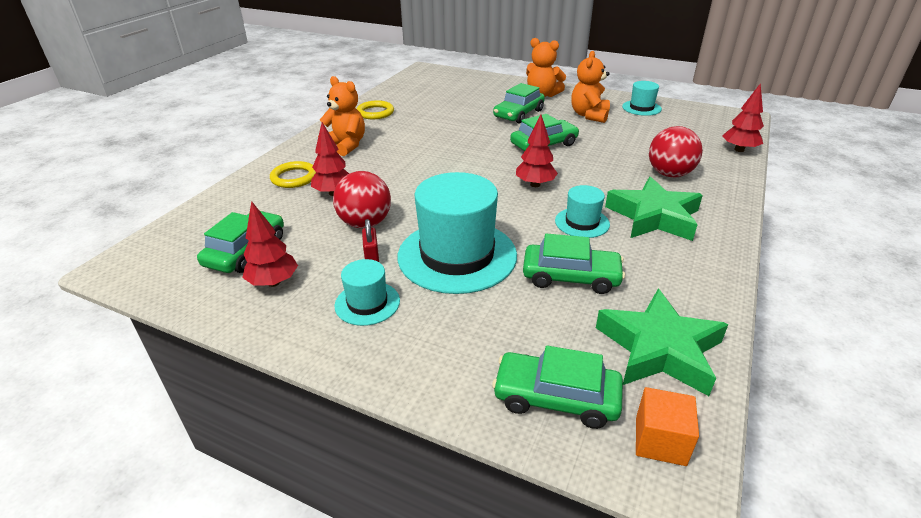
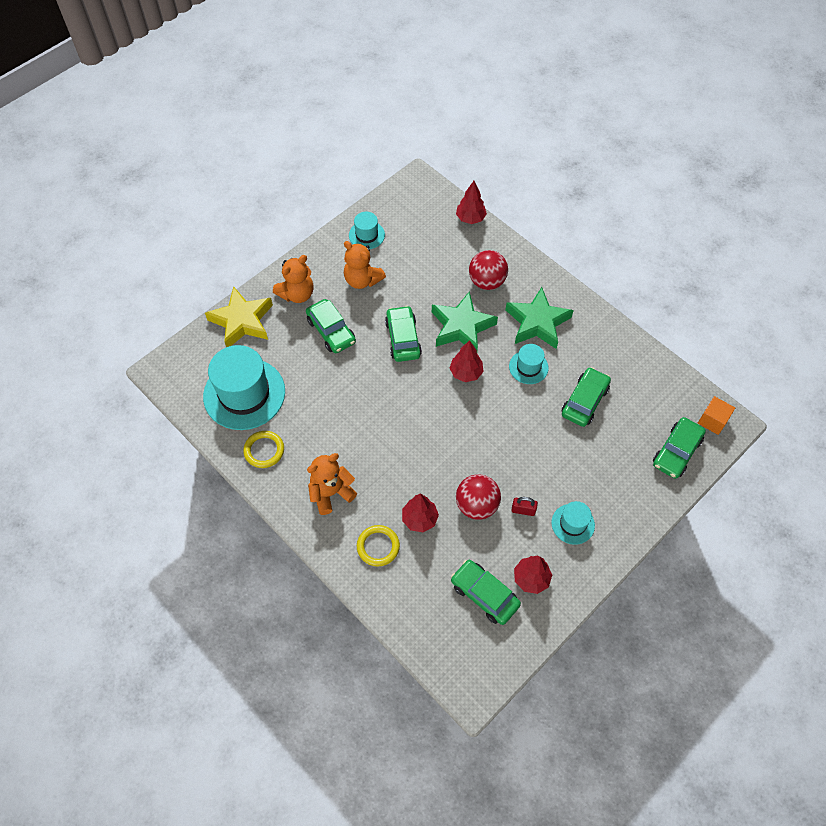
camera: 70 degrees left, 25 degrees up
(457, 255) = (540, 457): turquoise hat -> turquoise hat (244, 394)
(494, 83) = (242, 321): none -> yellow star
(659, 349) = (657, 389): green star -> green star (462, 327)

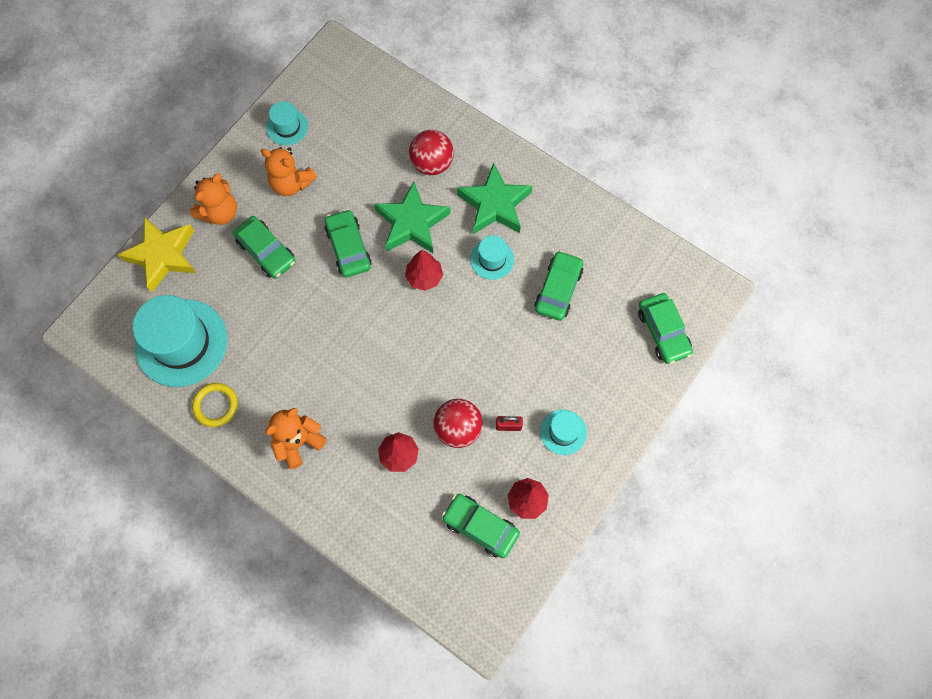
camera: 10 degrees left, 10 degrees up
(378, 546) = (359, 493): yellow ring -> none
(470, 218) = (402, 88): red tree -> none
(676, 452) = (663, 332): green car -> green car turned 45 degrees counterclockwise
(712, 421) = (697, 289): orange cube -> none

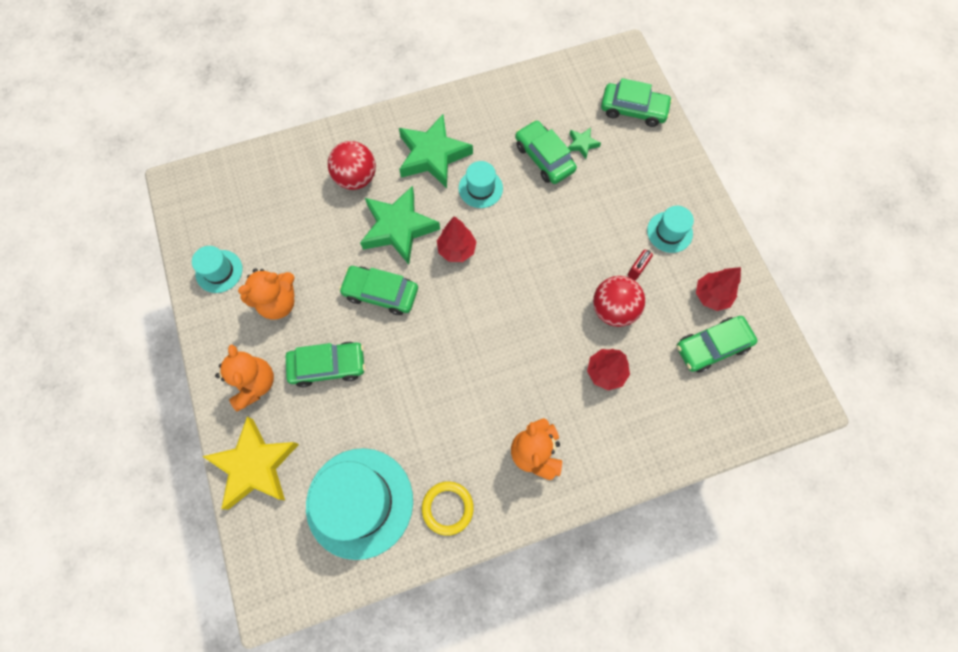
camera: 55 degrees left, 0 degrees up
(595, 311) = (582, 144): none -> green star

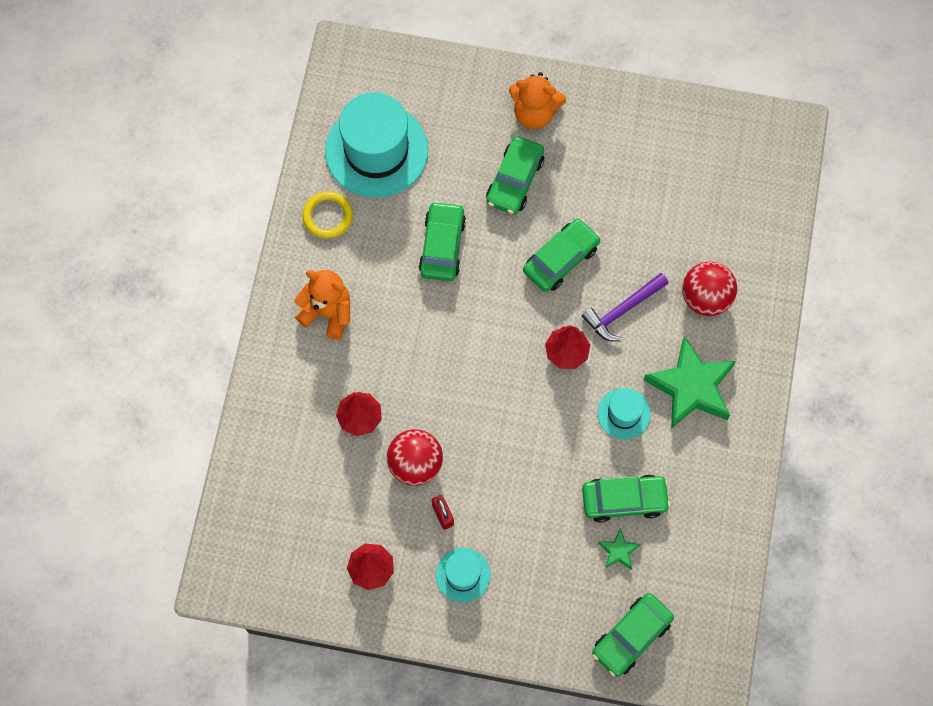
camera: 120 degrees right, 0 degrees up
(219, 271) = (668, 128): turquoise hat -> none
(255, 465) = (459, 84): yellow star -> none
(278, 302) = (604, 166): orange teddy bear -> none
(398, 228) = (623, 310): green star -> purple hammer
(712, 346) = (322, 533): green car -> green car (442, 246)

